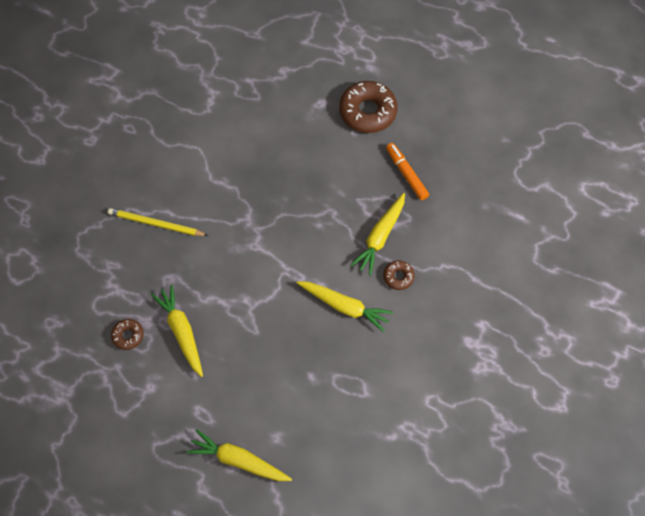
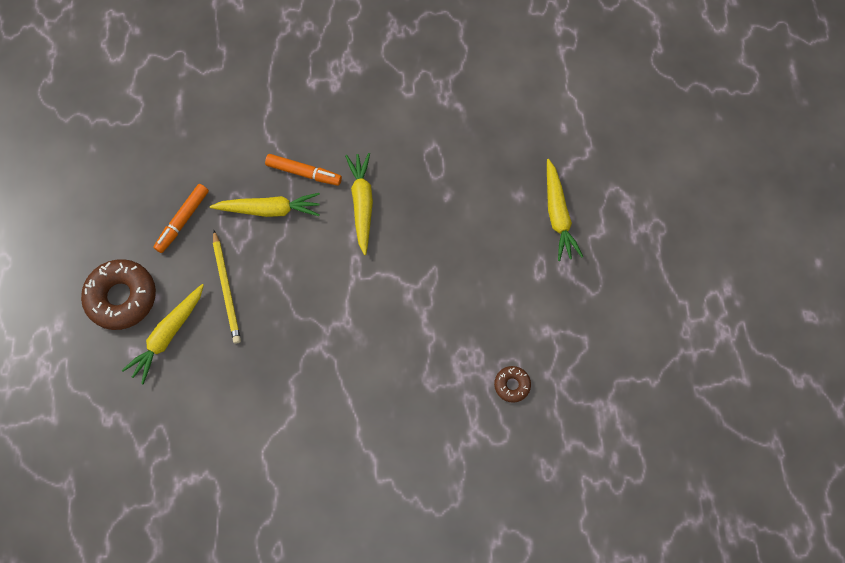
camera: 120 degrees left, 5 degrees up
(156, 224) = (379, 438): yellow pencil -> yellow pencil (227, 289)
(182, 332) = (476, 336): yellow carrot -> yellow carrot (168, 335)
(398, 277) = (304, 173): brown donut -> orange marker

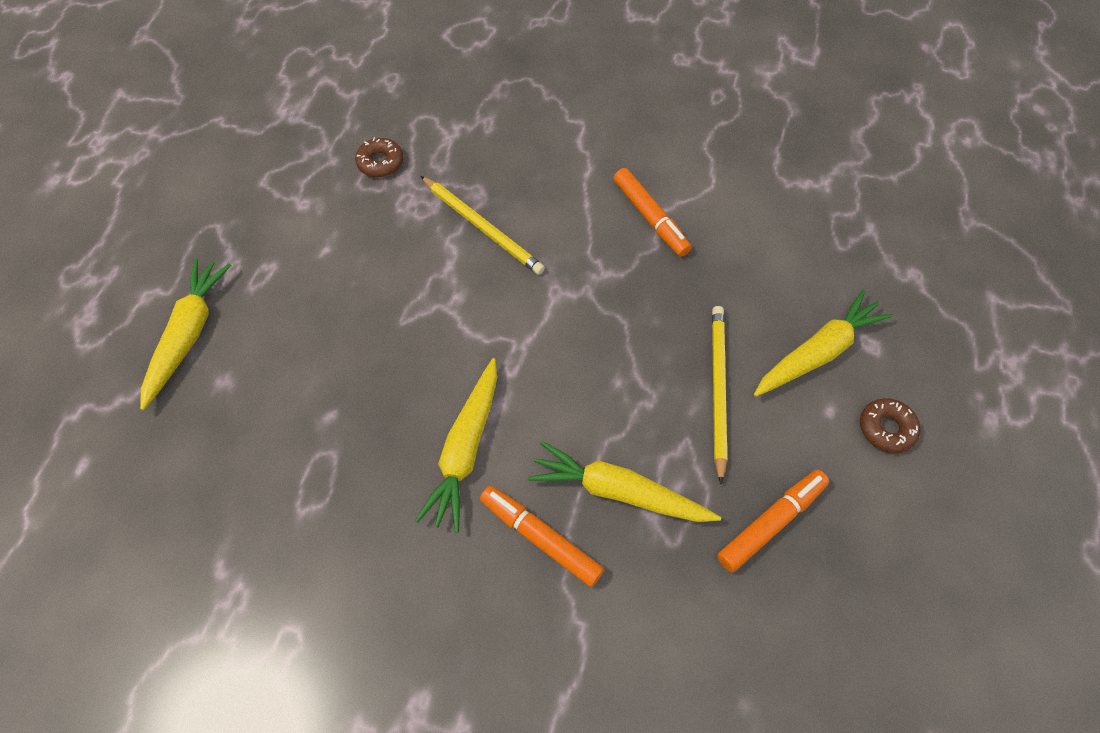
camera: 160 degrees left, 10 degrees down
(122, 297) = (886, 429): brown donut -> brown donut, size x0.49
(300, 404) = (650, 218): none -> orange marker
(414, 355) = (482, 227): none -> yellow pencil

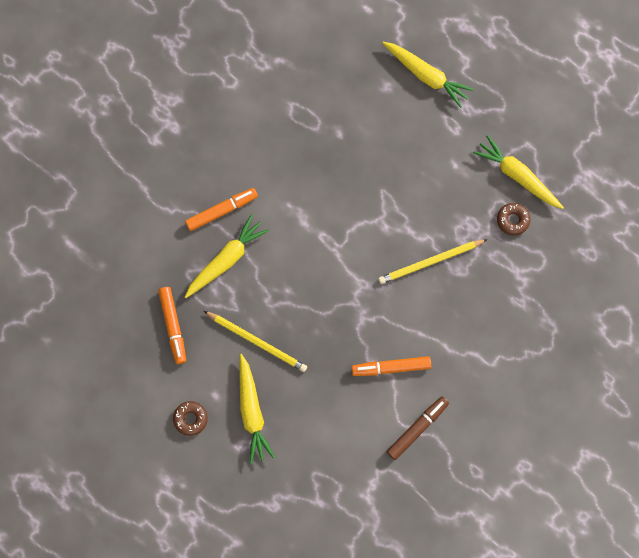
camera: 115 degrees right, 15 degrees up
(465, 449) = (286, 194): yellow carrot -> yellow carrot (517, 176)
(708, 164) = (417, 428): none -> brown marker

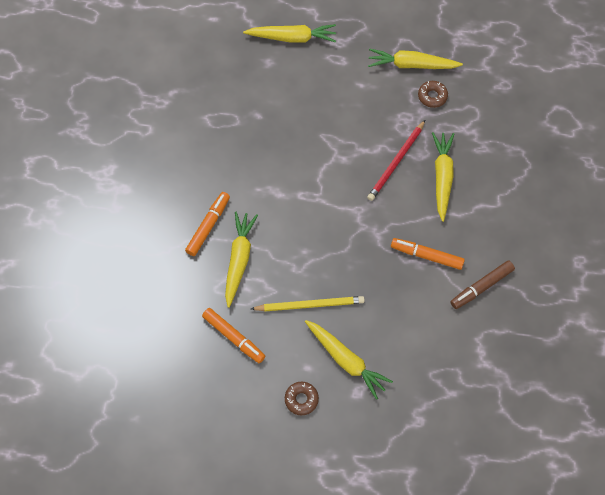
camera: 35 degrees left, 10 degrees down
(391, 367) = (426, 255): orange marker -> orange marker turned 60 degrees clockwise
(417, 428) = (481, 287): brown marker -> brown marker turned 135 degrees counterclockwise
(430, 262) = (396, 162): yellow pencil -> red pencil
(461, 304) = (442, 177): none -> yellow carrot

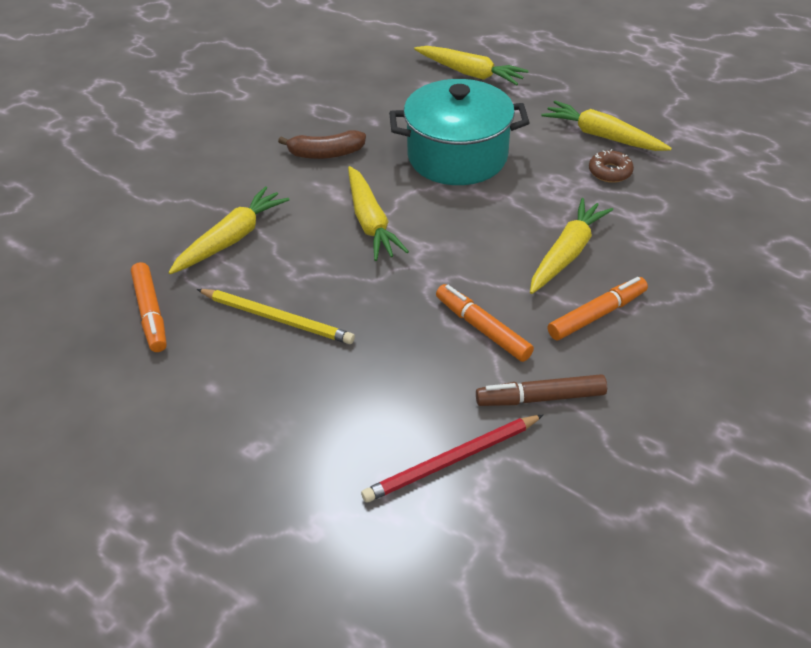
camera: 30 degrees right, 20 degrees down
(208, 226) = (226, 195): orange marker -> orange marker (597, 315)
(246, 160) = (325, 154): none -> brown banana
(301, 399) = (170, 421): brown donut -> none
(332, 124) = (457, 156): none -> turquoise pot
(346, 360) = (271, 402): yellow carrot -> yellow carrot (370, 222)
(396, 162) = (513, 217): red pencil -> red pencil (452, 460)

